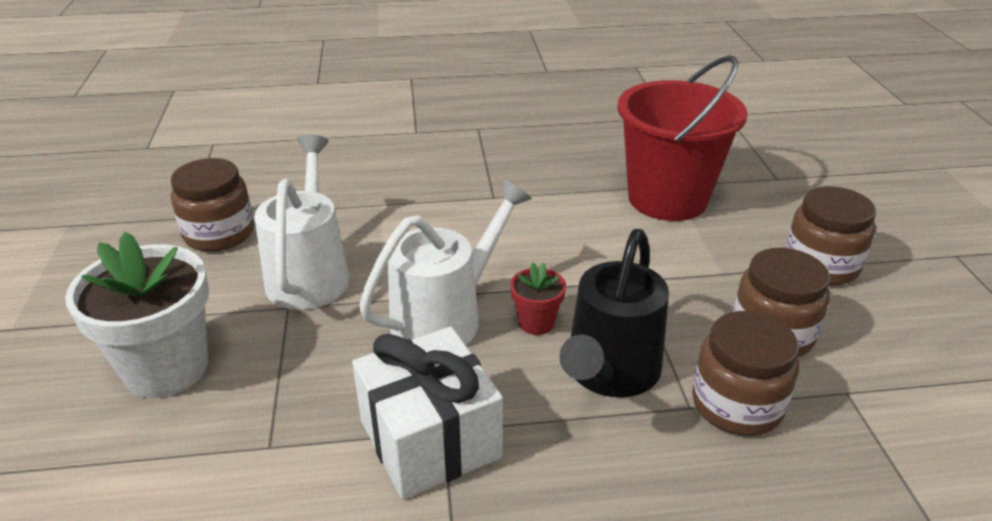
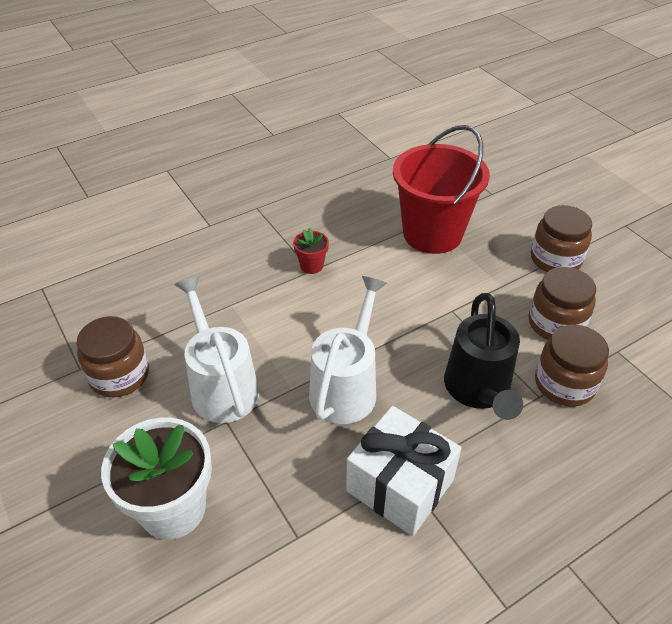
camera: 25 degrees left, 10 degrees up
(536, 323) = (409, 368): red flower pot -> red flower pot (311, 266)

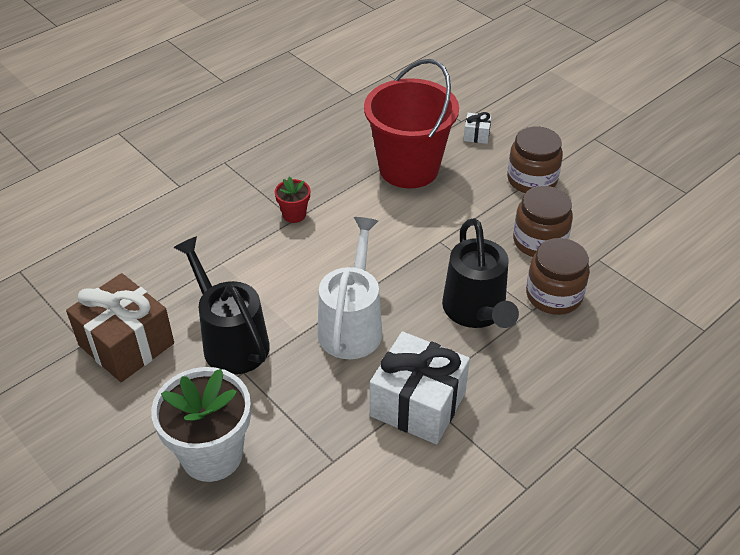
camera: 10 degrees left, 0 degrees up
(119, 375) = (126, 344): brown jar -> brown gift
(221, 386) = (230, 340): white watering can -> black watering can
(505, 209) = (476, 135): none -> white gift

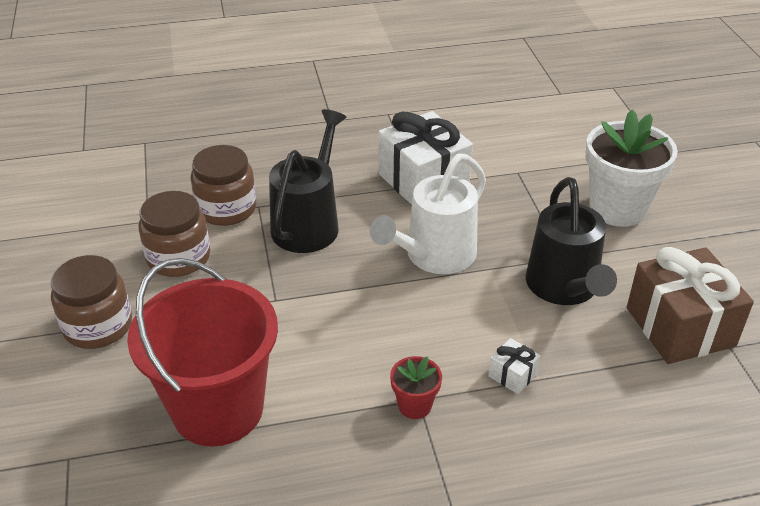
camera: 150 degrees left, 5 degrees down
(476, 135) = (79, 421): white gift -> white gift (512, 375)

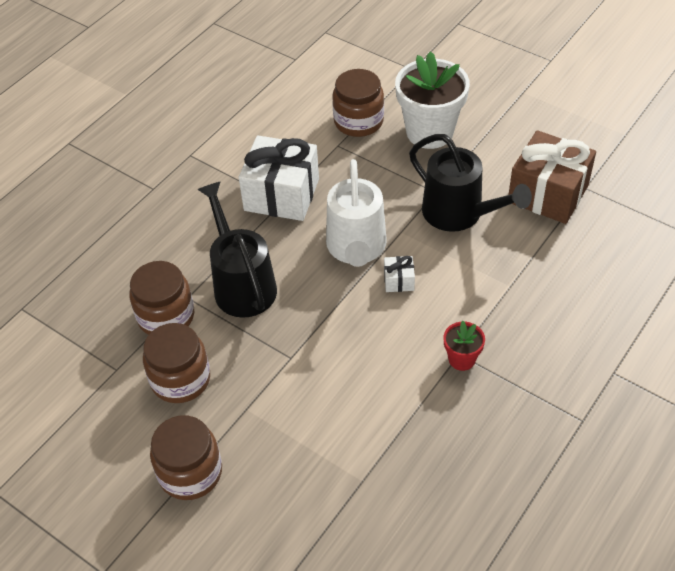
camera: 40 degrees left, 10 degrees up
(218, 409) = (348, 459): red bucket -> none
(512, 375) = (493, 295): white gift -> white gift (399, 281)
(559, 165) = (358, 121): none -> brown jar

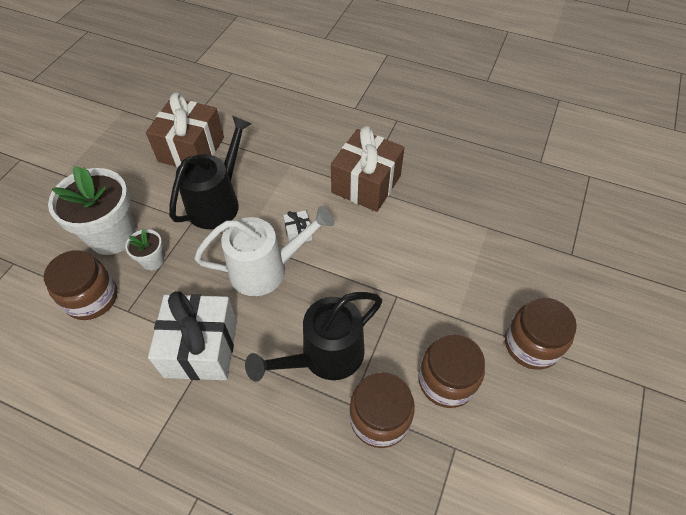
camera: 105 degrees left, 5 degrees up
(390, 161) = (153, 261): none -> white flower pot
(462, 359) = (366, 184): red flower pot -> brown gift

